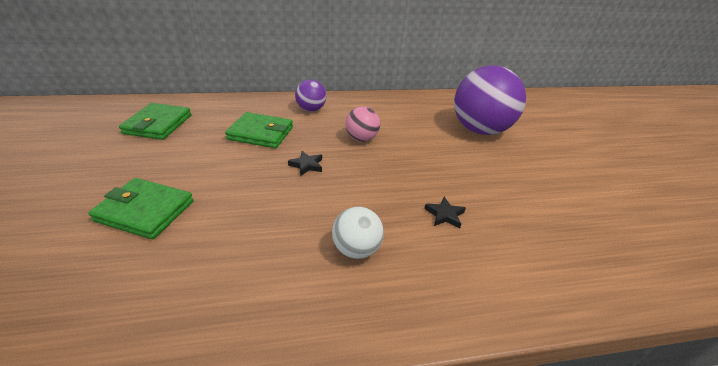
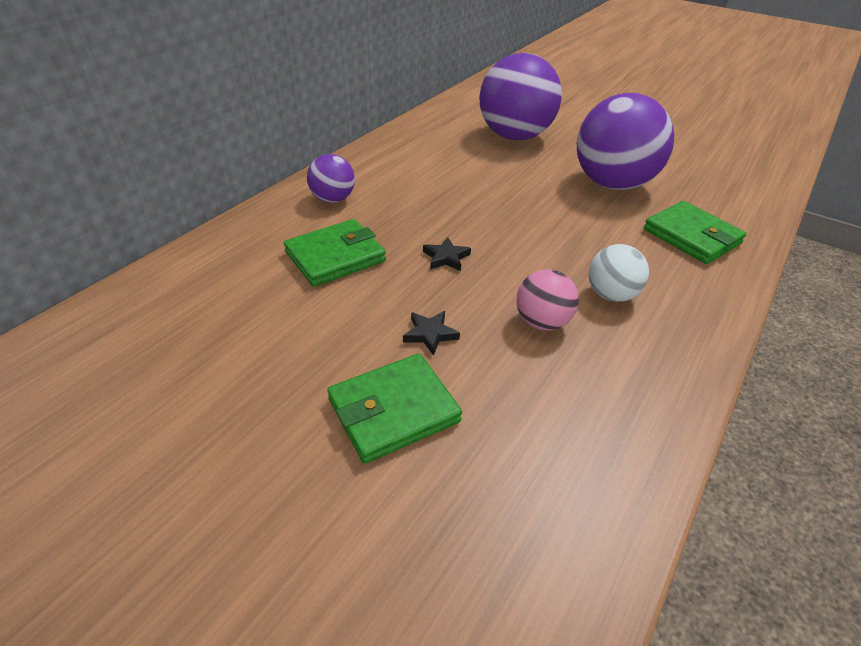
camera: 45 degrees left, 5 degrees up
(158, 124) = (182, 328): green wallet -> green wallet (691, 236)
(361, 139) = (442, 201): pink ball -> pink ball (542, 322)
(444, 215) = (613, 226): black star -> black star (430, 334)
(499, 192) = (612, 184): none -> purple ball

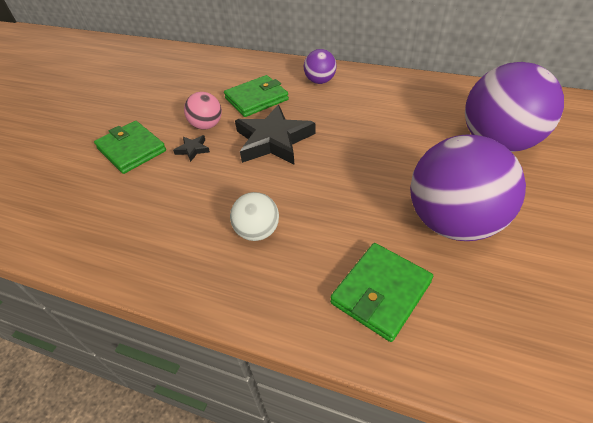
camera: 80 degrees right, 5 degrees up
(335, 257) = (256, 99): green wallet -> green wallet turned 75 degrees counterclockwise
(446, 257) = (273, 140): black star -> black star, size x2.35
(542, 322) = (214, 196): pink ball -> pink ball (207, 126)

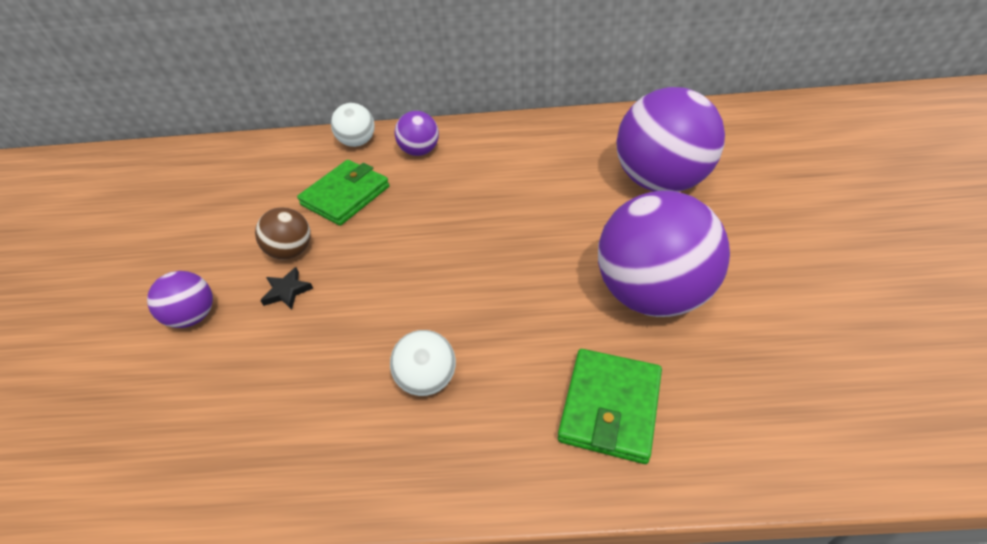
camera: 20 degrees left, 0 degrees up
(131, 150) = (194, 316): green wallet -> purple ball
(207, 126) = (292, 251): pink ball -> brown ball
(273, 140) = (394, 248): black star -> none
(280, 67) = (358, 142): none -> white ball

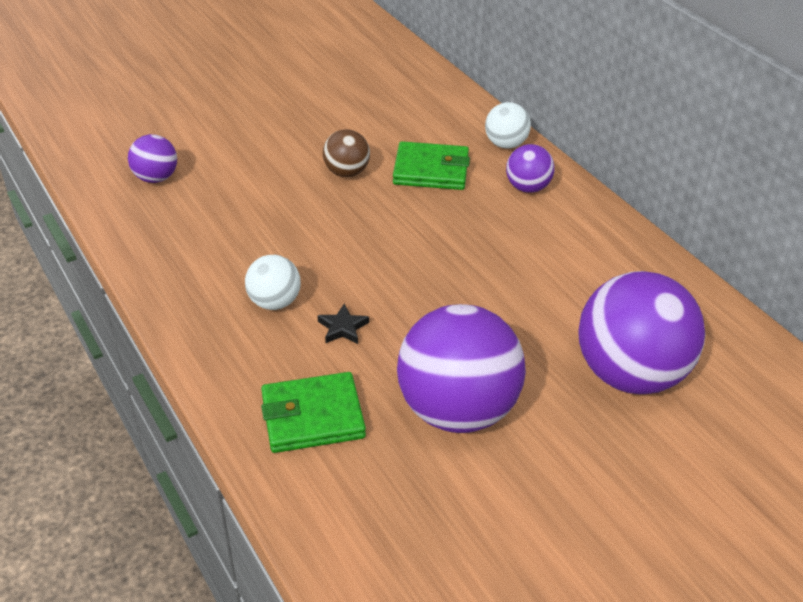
camera: 55 degrees right, 5 degrees down
(194, 316) = (253, 158): purple ball -> purple ball (156, 178)
(287, 291) = (306, 191): black star -> black star (343, 328)

